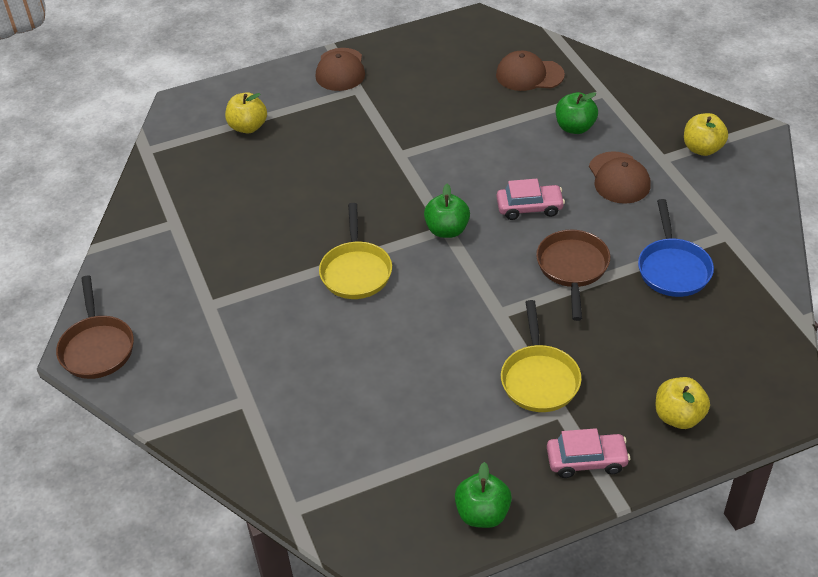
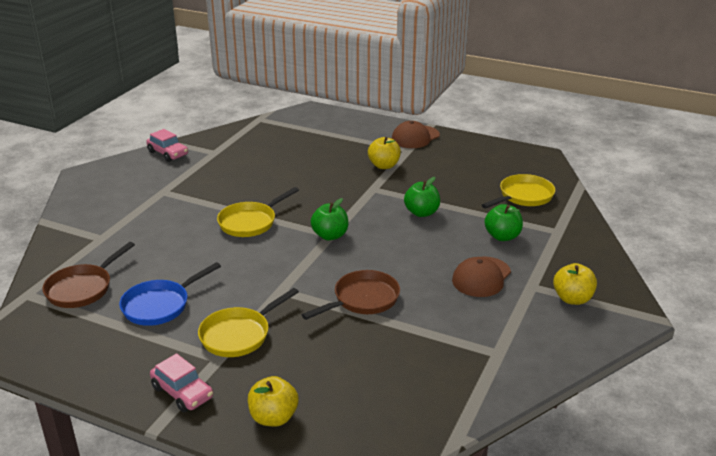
camera: 45 degrees right, 15 degrees down
(97, 347) = (93, 177): brown pan -> brown pan (82, 288)
(248, 127) = (322, 135): yellow apple -> yellow apple (384, 166)
(482, 513) = (89, 369): green apple -> green apple (421, 213)
(529, 75) = (523, 196): brown cap -> yellow pan
(529, 207) = (396, 255): pink car -> pink car (168, 153)
(673, 268) = (424, 343): blue pan -> blue pan (160, 305)

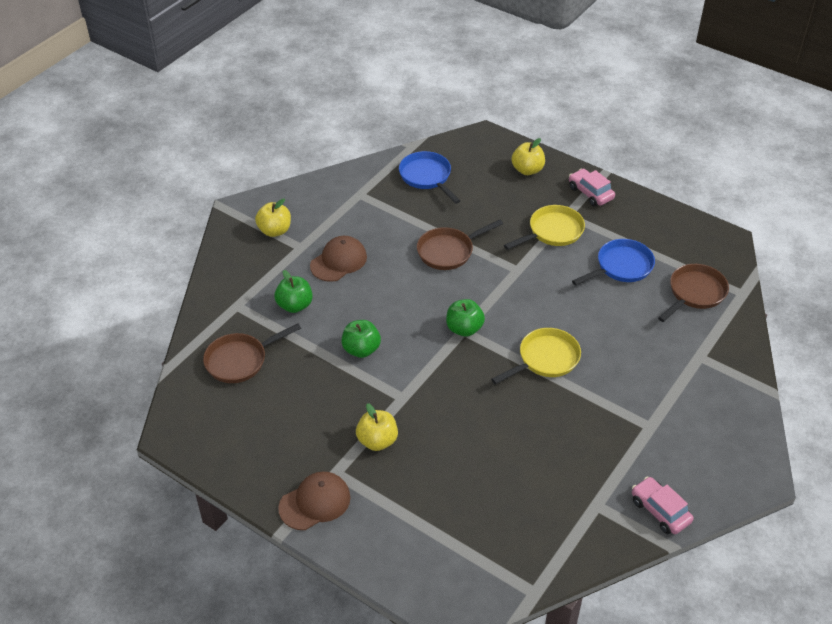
camera: 170 degrees left, 15 degrees up
(417, 388) = (427, 177): none -> blue pan
(523, 196) = (240, 360): yellow pan -> brown pan

